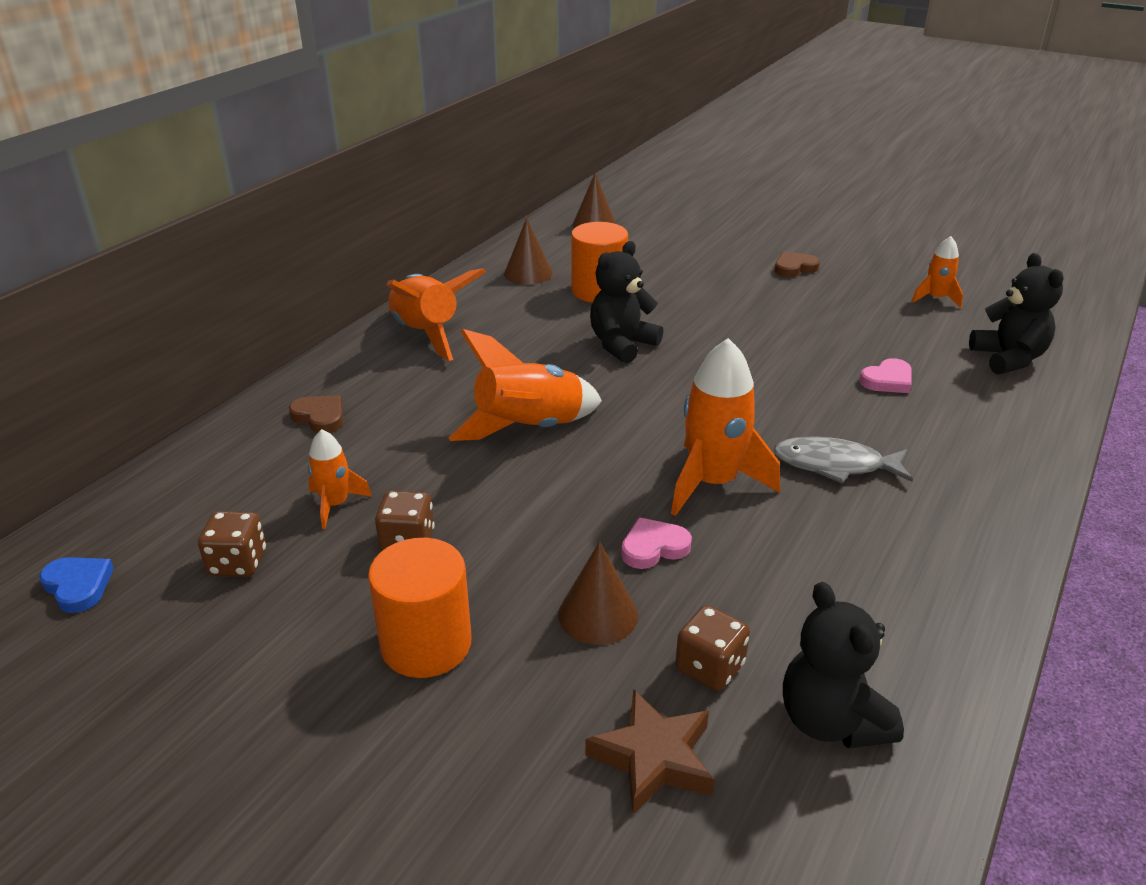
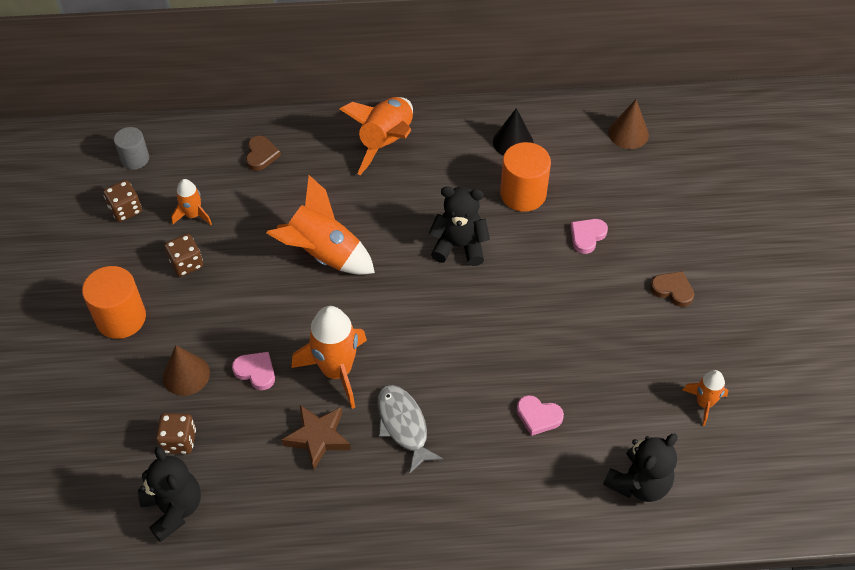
camera: 55 degrees right, 20 degrees up
(78, 586) = (73, 166): blue heart -> none
(163, 520) = (135, 159): none -> grey cylinder
(528, 273) = (513, 142): brown cone -> black cone
(653, 758) = (106, 446): brown star -> brown star (317, 438)
(689, 281) = (587, 236): none -> pink heart
(831, 721) = (174, 509): black teddy bear -> black teddy bear turned 120 degrees clockwise

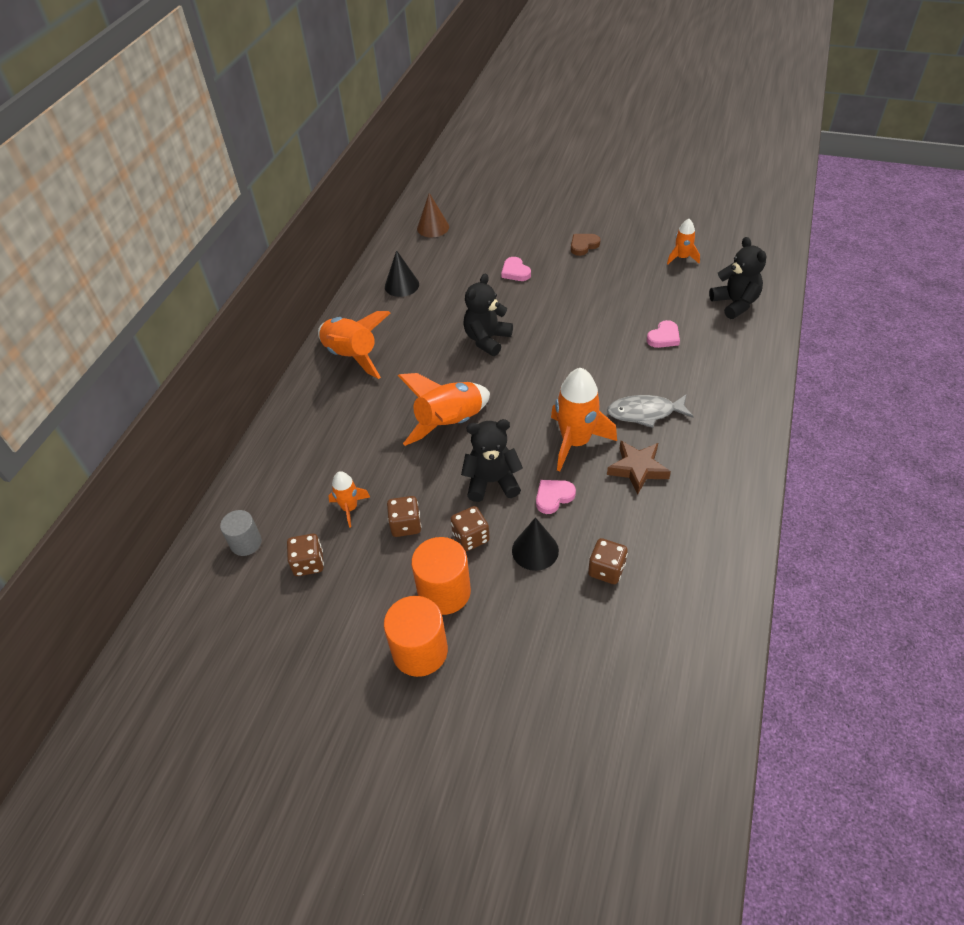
camera: 65 degrees left, 5 degrees down
(174, 509) = (678, 587): black teddy bear -> black teddy bear (492, 482)
(186, 318) = (471, 537): none -> brown dice
(186, 375) = (535, 550): brown cone -> black cone
(261, 155) = (309, 442): brown heart -> none
(523, 194) = (456, 293): orange cylinder -> orange cylinder (420, 651)

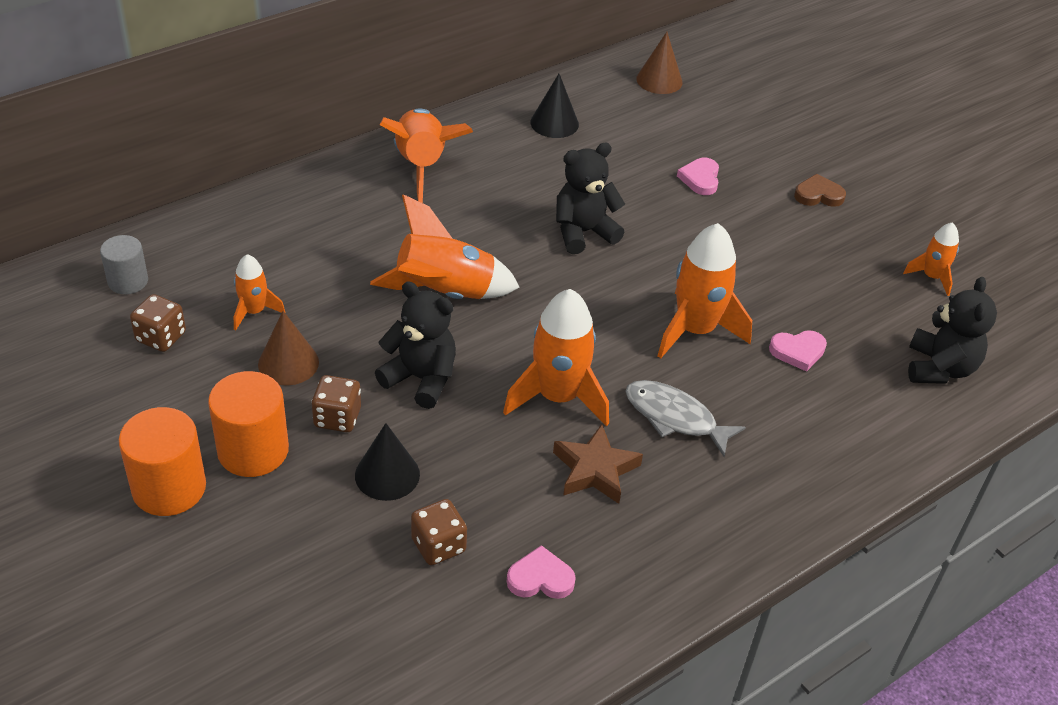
camera: 30 degrees right, 5 degrees down
(406, 525) = (288, 363): brown dice -> brown cone
(553, 497) = (468, 436): pink heart -> pink heart (540, 578)
(603, 358) = (695, 330): none -> orange rocket

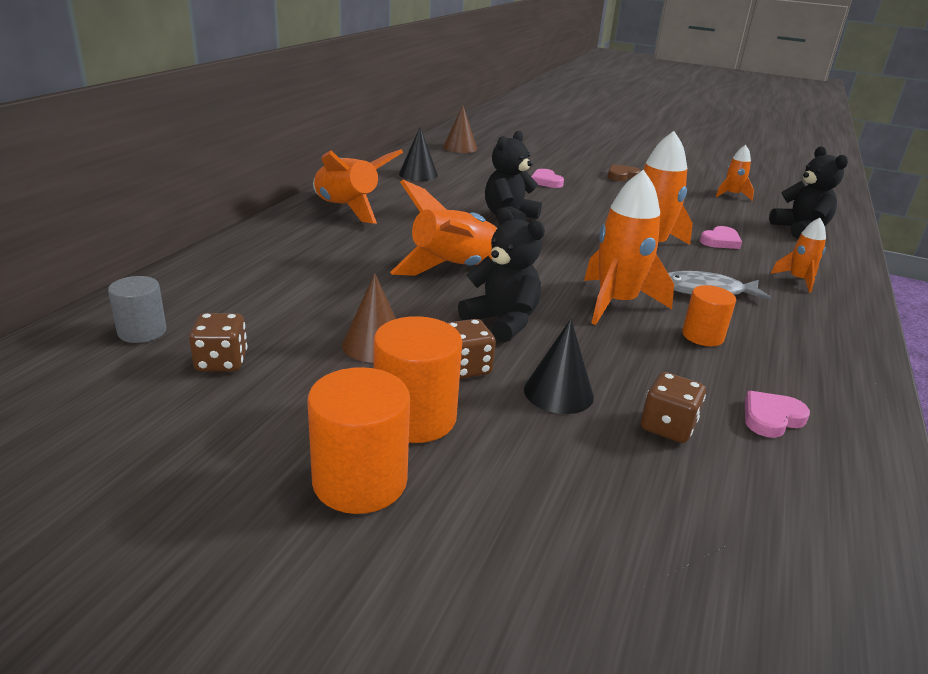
camera: 30 degrees left, 15 degrees down
(254, 312) = (301, 319): orange rocket -> orange rocket (798, 280)
(421, 379) = (502, 322): black teddy bear -> black teddy bear turned 45 degrees clockwise
(595, 470) = (702, 336): brown star -> orange cylinder

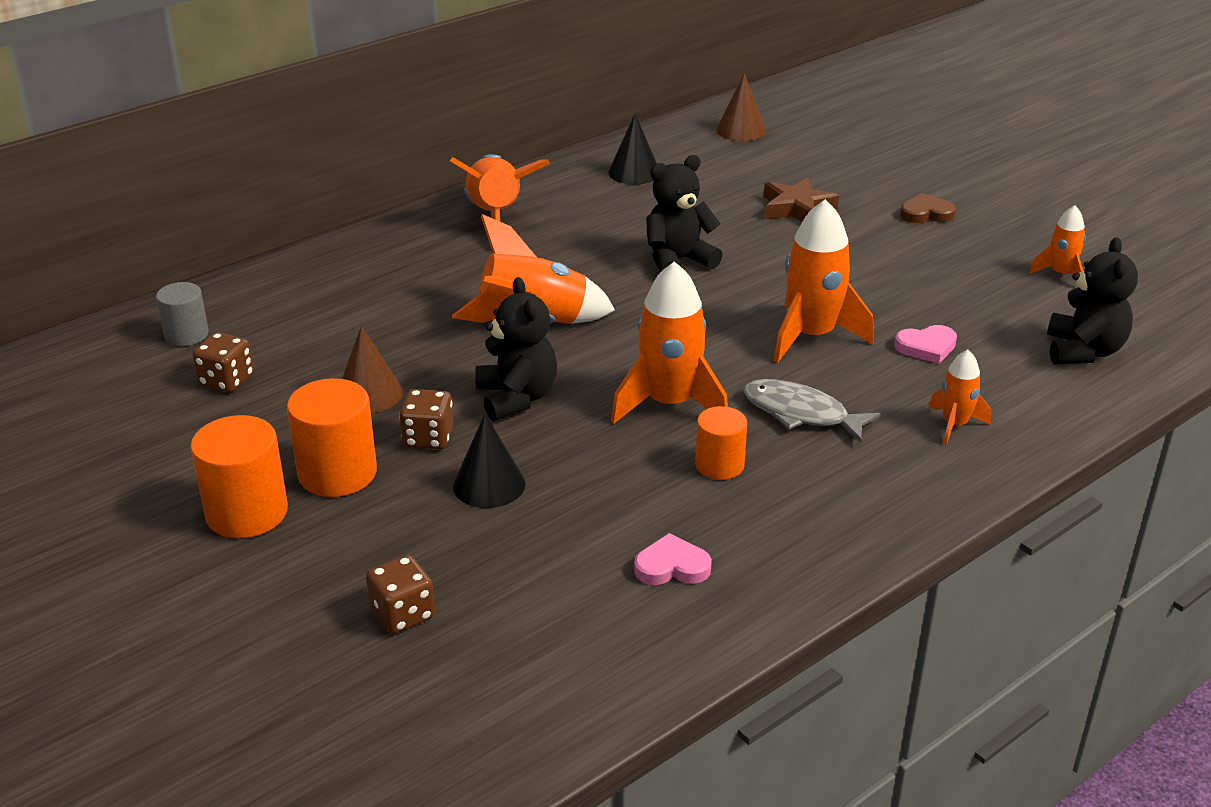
camera: 30 degrees right, 5 degrees up
(546, 181) = (797, 208): pink heart -> brown star
(667, 427) = (554, 544): brown dice -> brown dice (402, 614)

